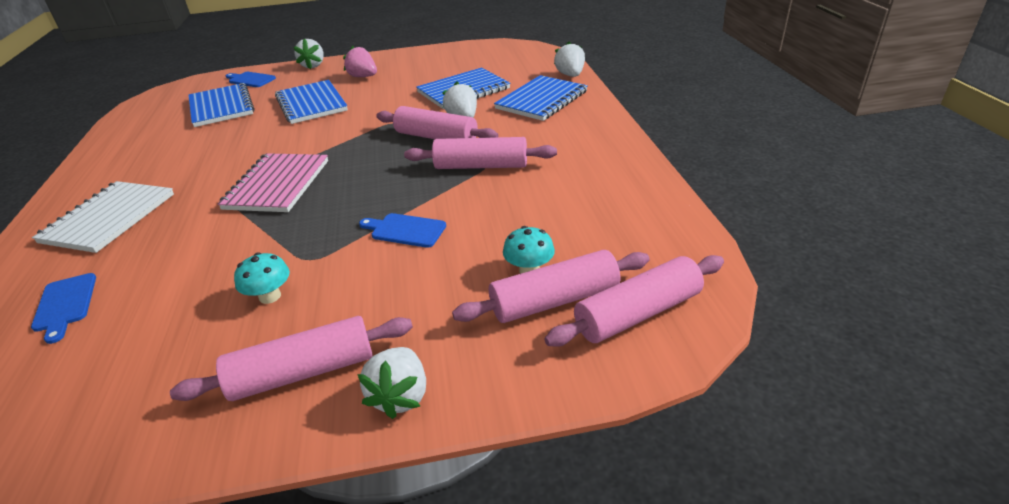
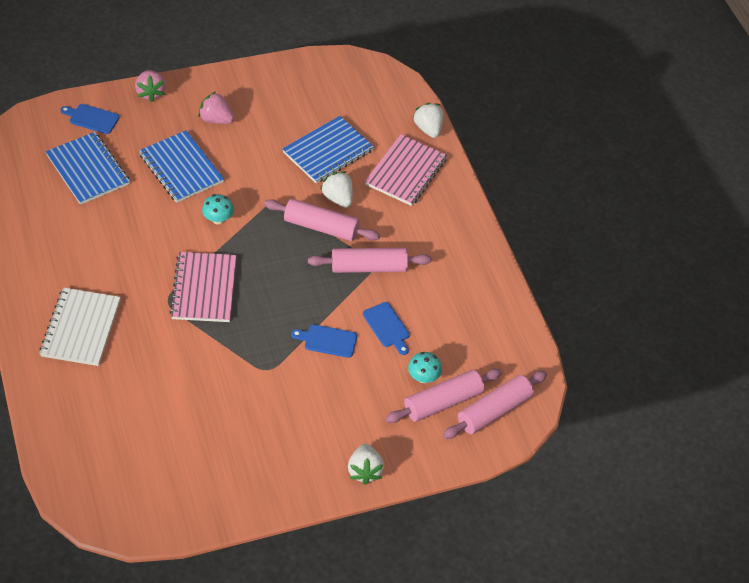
camera: 15 degrees left, 15 degrees up
(65, 304) = (110, 413): blue cutting board -> blue cutting board (387, 327)
(270, 296) = (253, 403): turquoise mushroom -> turquoise mushroom (218, 219)
(303, 372) = (301, 458): pink rolling pin -> none
(313, 65) = (150, 93): white strawberry -> pink strawberry
(542, 100) = (406, 172): blue notebook -> pink notebook

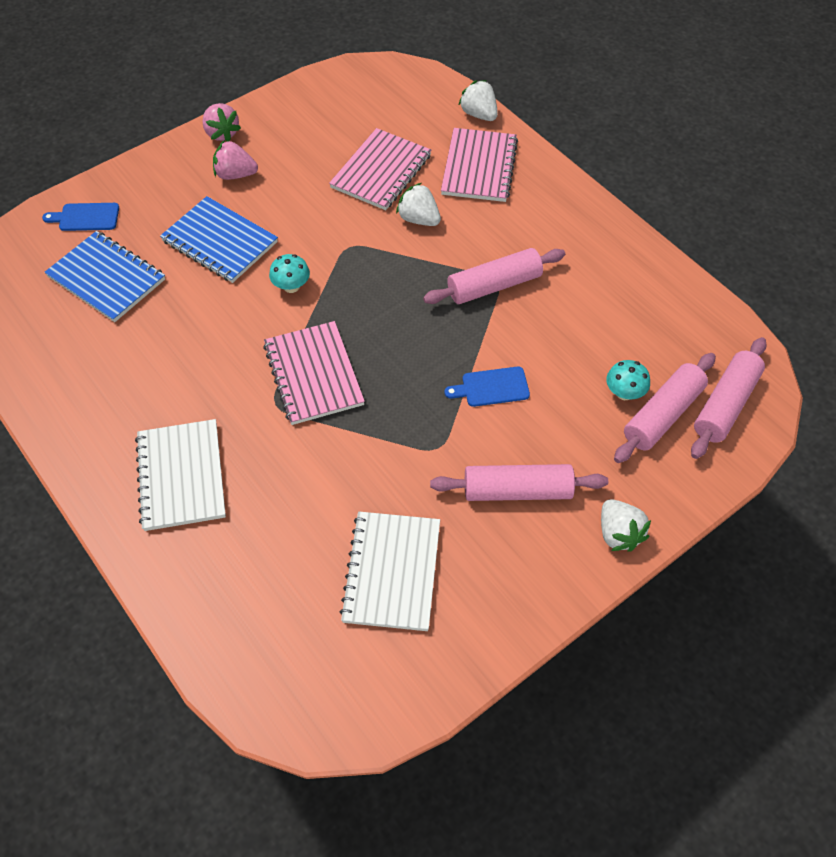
camera: 15 degrees left, 5 degrees up
(150, 93) = (144, 168): pink strawberry -> pink strawberry (222, 133)
(194, 440) = (391, 572): none -> white notebook
(321, 227) = (416, 257): pink rolling pin -> pink rolling pin (517, 490)
(328, 151) = (381, 171): blue notebook -> pink notebook
(387, 327) = (551, 347): blue cutting board -> none

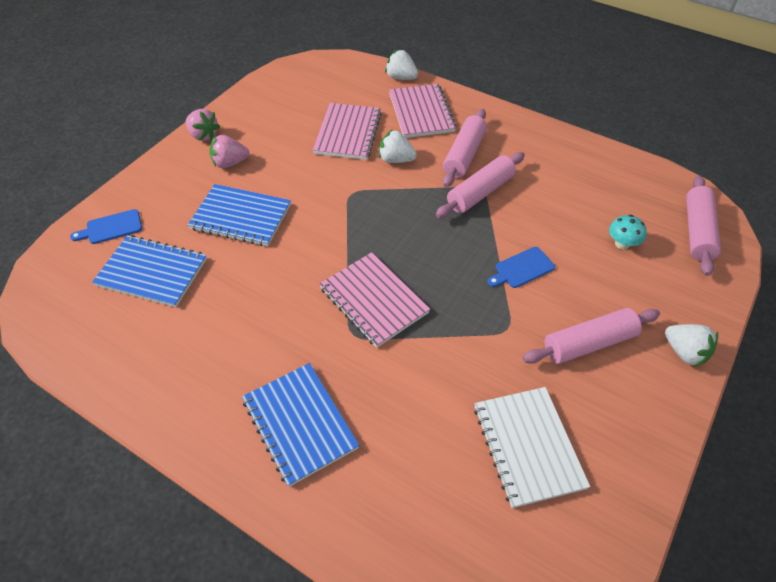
camera: 20 degrees left, 5 degrees down
(181, 476) = (299, 424): white notebook -> blue notebook
(291, 286) = (319, 236): turquoise mushroom -> none
(662, 415) = (659, 252): pink rolling pin -> pink rolling pin (464, 155)

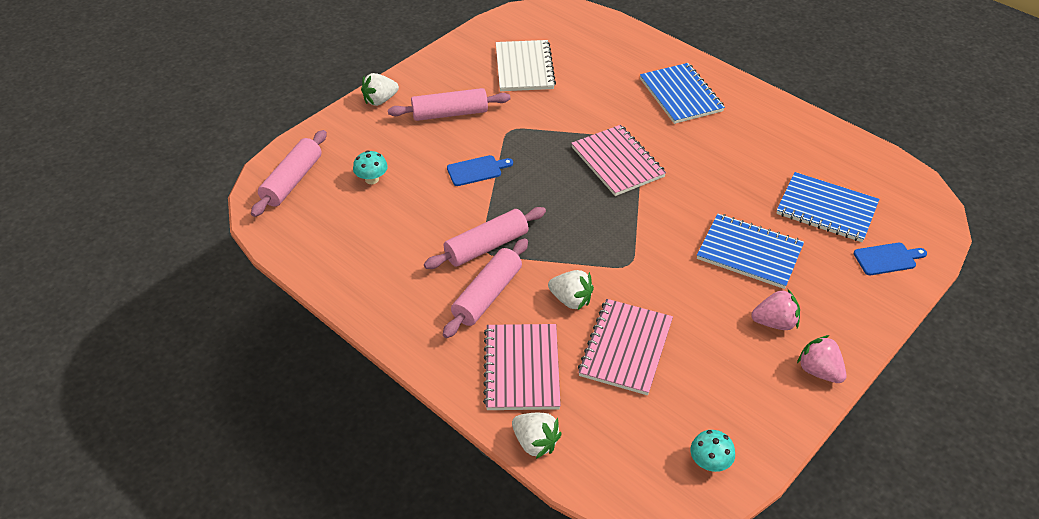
camera: 170 degrees left, 5 degrees down
(289, 80) = (709, 462): none -> turquoise mushroom
(684, 352) = (380, 100): white strawberry -> white strawberry turned 90 degrees counterclockwise

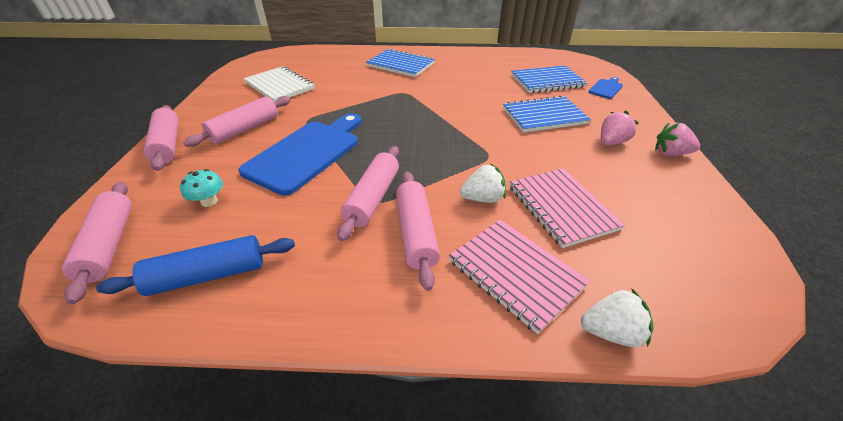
camera: 40 degrees left, 5 degrees down
(333, 241) = (208, 275): none -> blue rolling pin
(380, 100) = (167, 144): white strawberry -> pink rolling pin
(476, 170) = (306, 153): blue cutting board -> blue cutting board, size x2.25
(617, 162) = (405, 107): pink notebook -> none
(709, 462) = (721, 248): turquoise mushroom -> none

